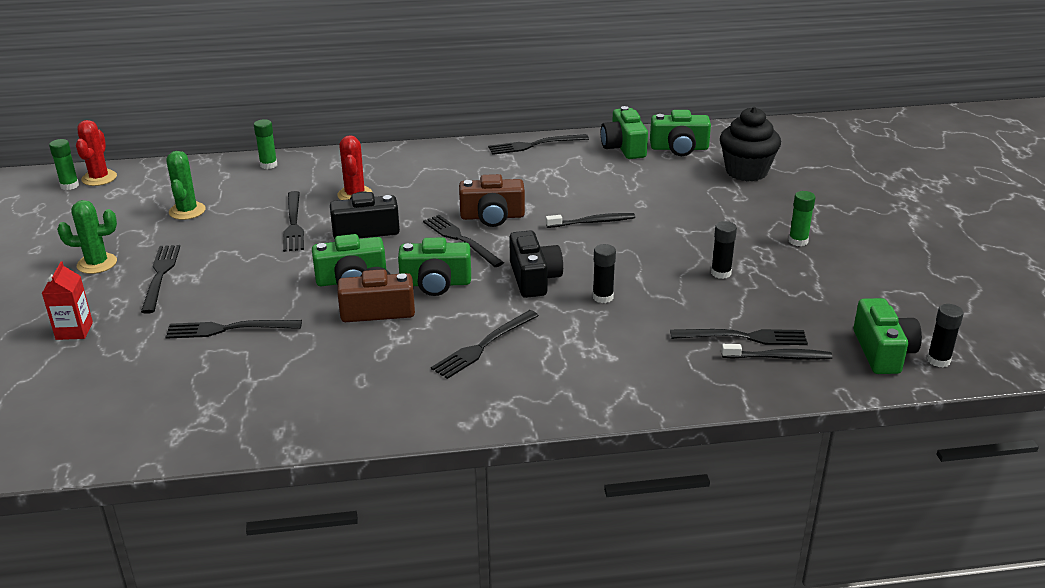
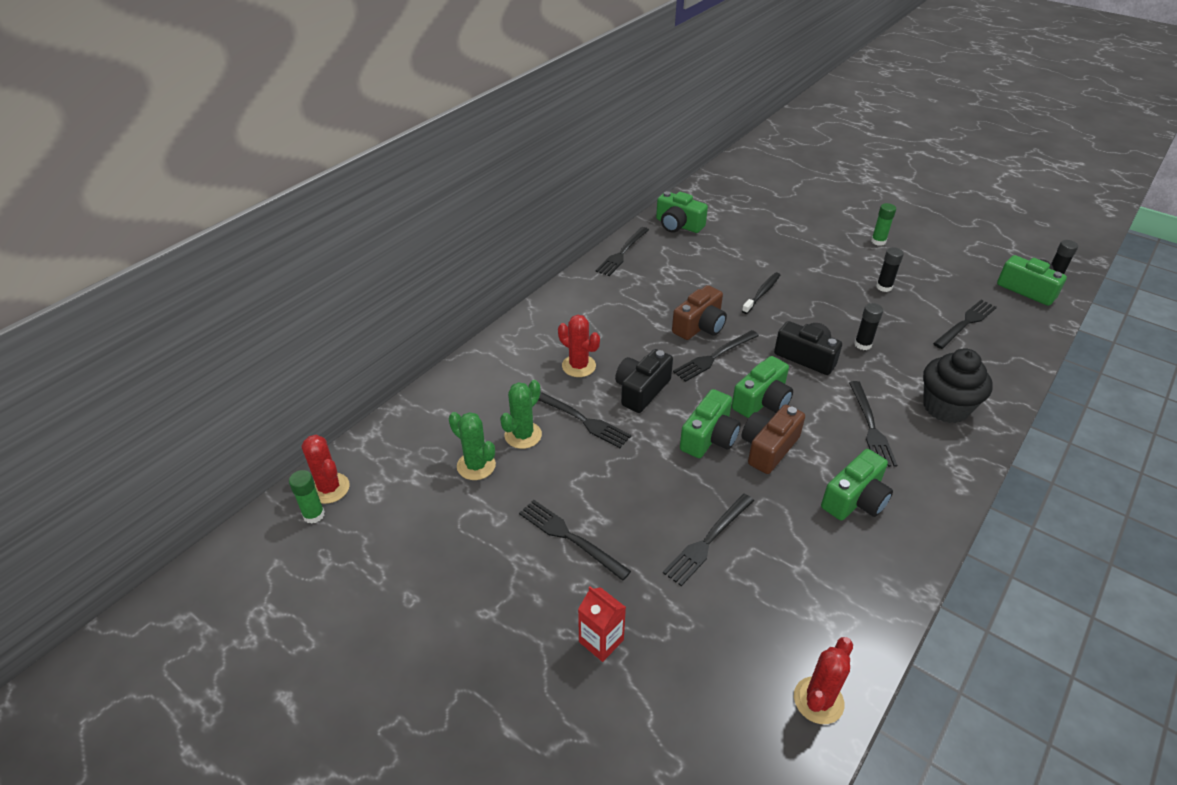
camera: 45 degrees left, 10 degrees up
(97, 264) = (496, 568): green cactus -> green cactus (523, 435)
(114, 443) = (818, 700): none -> red cactus
(268, 165) = (462, 381): green glue stick -> none
(460, 239) = (714, 357): black fork -> black fork turned 45 degrees counterclockwise
(679, 148) = (710, 209): green camera -> green camera (855, 499)
(746, 172) = (773, 207): black cupcake -> black cupcake (945, 407)
(779, 357) = (1000, 325): black toothbrush -> none

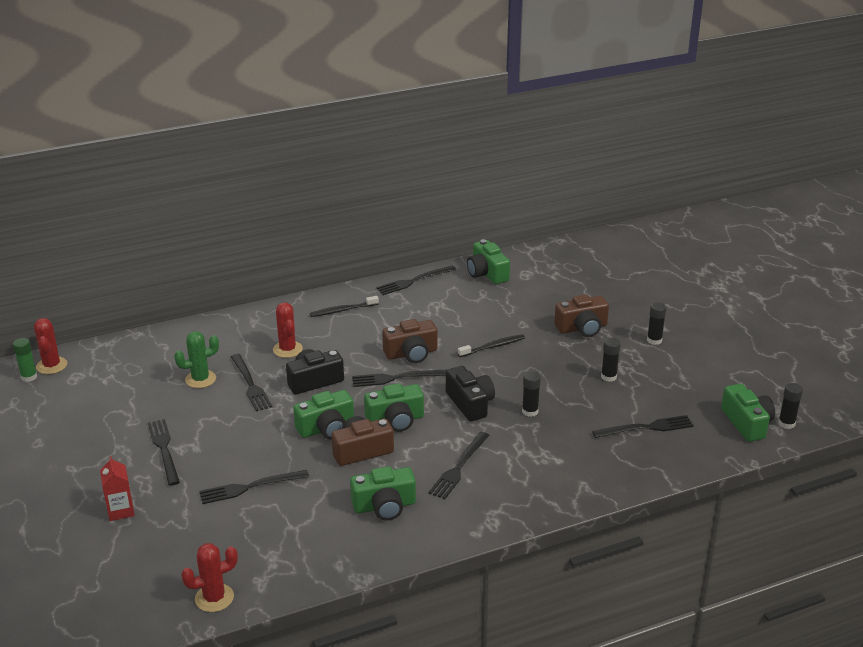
camera: 30 degrees right, 10 degrees down
(476, 466) = (151, 386): green cactus -> none
(588, 305) = (342, 310): none -> black toothbrush
(812, 249) = (582, 328): none -> brown camera
(878, 241) = (654, 340): green glue stick -> black glue stick
(945, 407) = (539, 478): black cupcake -> none

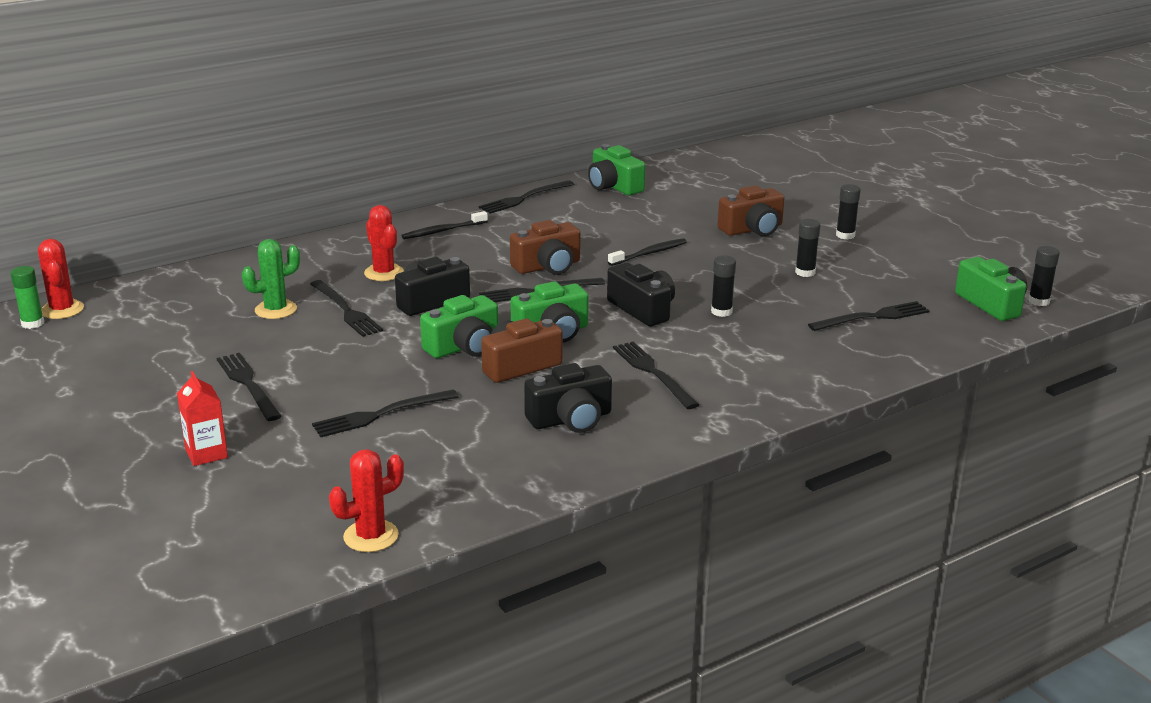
camera: 10 degrees left, 5 degrees down
(384, 506) = (570, 419): green camera -> black camera
(459, 467) = (653, 373): black fork -> black fork turned 135 degrees clockwise

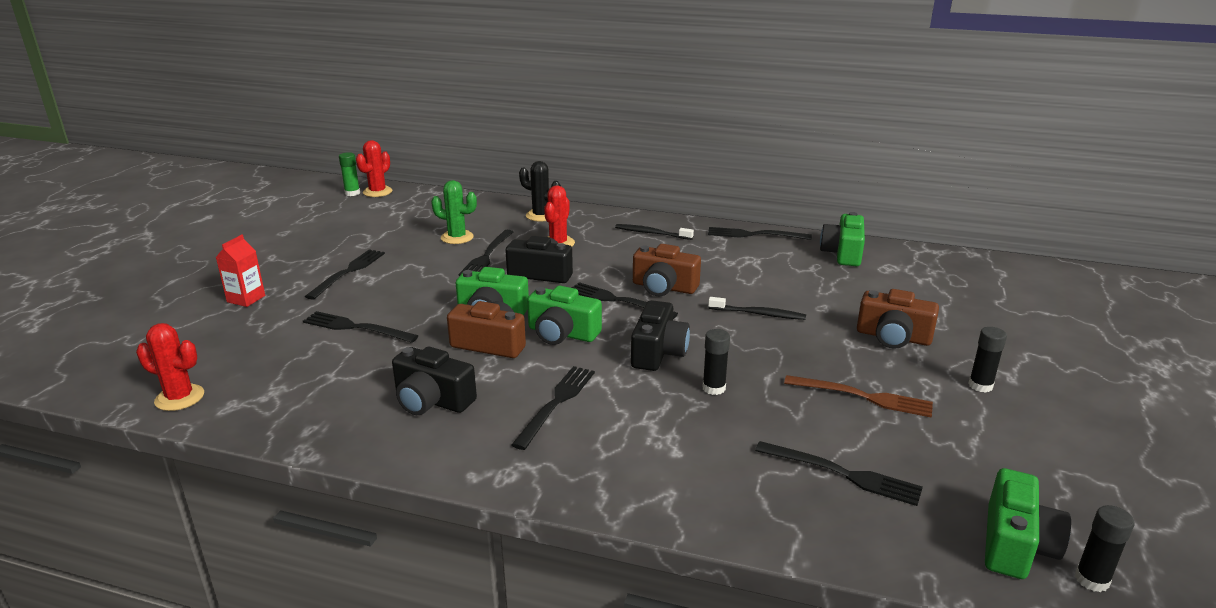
camera: 50 degrees right, 0 degrees up
(307, 258) = (541, 215): none -> black cactus
(805, 272) = (863, 397): black glue stick -> brown fork

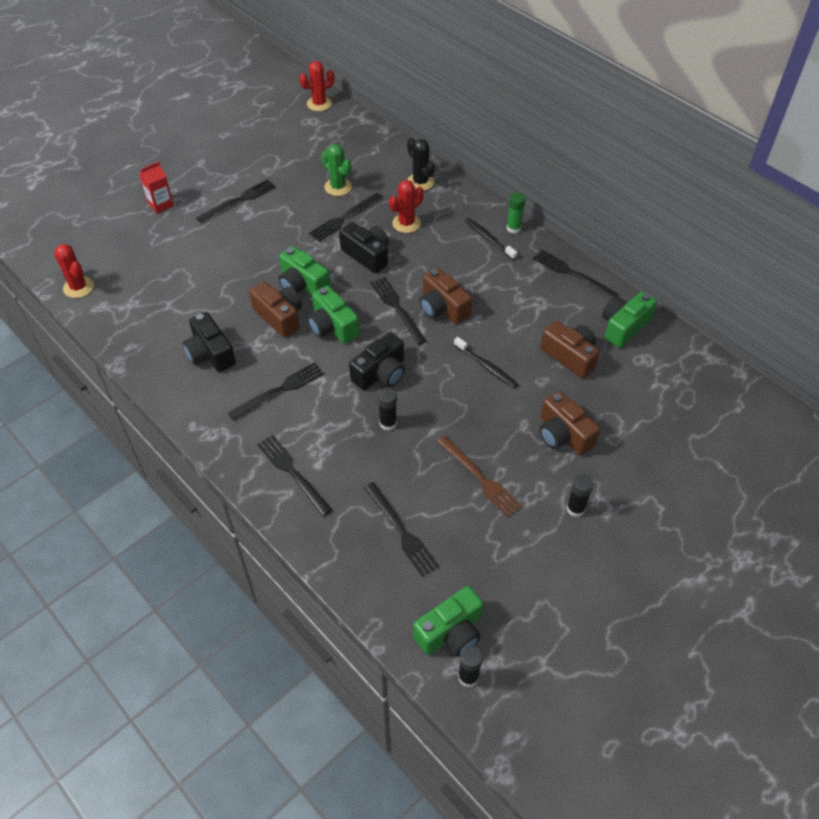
camera: 30 degrees right, 25 degrees up
(352, 193) = (300, 99): green glue stick -> green glue stick (513, 228)
(356, 328) = (209, 263): black fork -> black fork (292, 472)
(825, 284) = (570, 356): none -> brown camera

